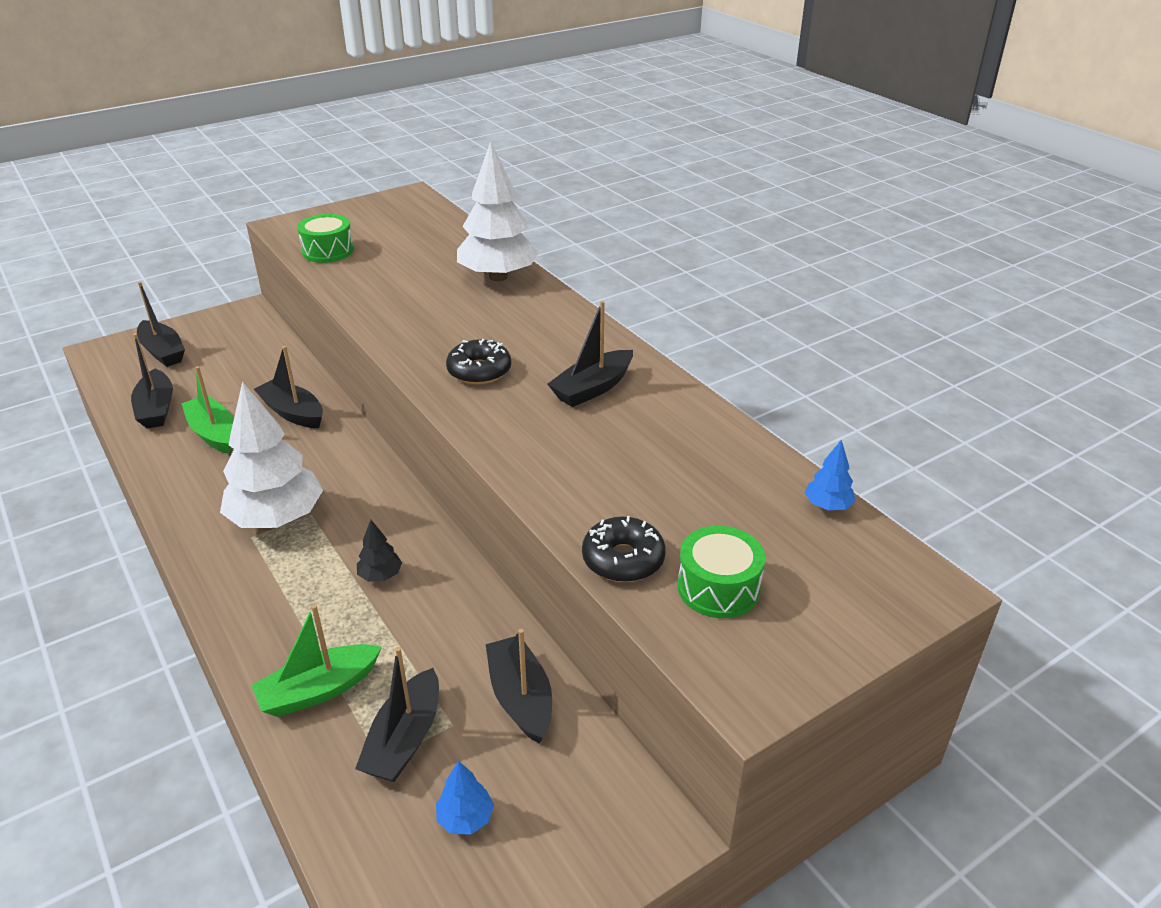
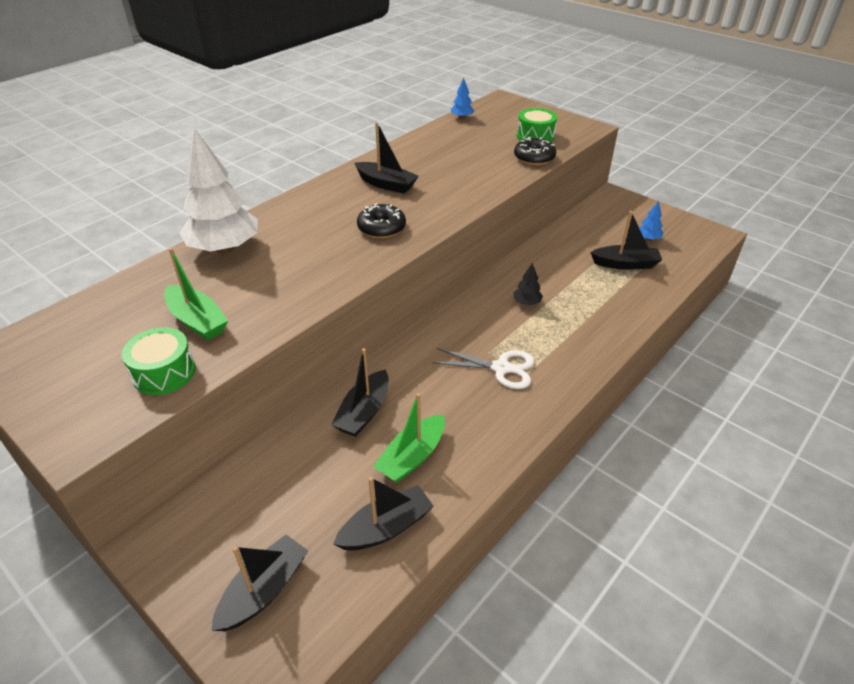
camera: 105 degrees left, 5 degrees up
(277, 519) = (501, 368): white tree -> white scissors
(319, 690) = (621, 300): green boat -> green boat (197, 321)
(520, 698) = (577, 237): black boat -> none

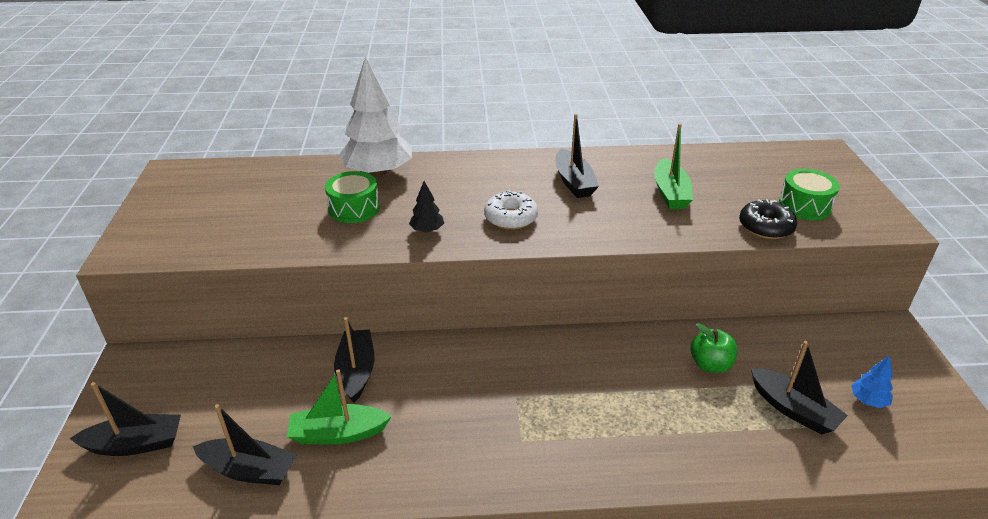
camera: 45 degrees right, 5 degrees down
(164, 372) = (219, 239): green drum -> green drum (354, 208)
(197, 321) = (286, 216): green boat -> green boat (670, 193)
(364, 412) = (356, 371): black boat -> black boat turned 105 degrees clockwise
(381, 228) = (511, 218): black donut -> white donut
(462, 117) = (748, 152): blue tree -> none
(501, 368) = (508, 418): white scissors -> none
(526, 302) = (620, 376): black tree -> black tree (427, 230)
(561, 266) = (710, 365): none -> green apple

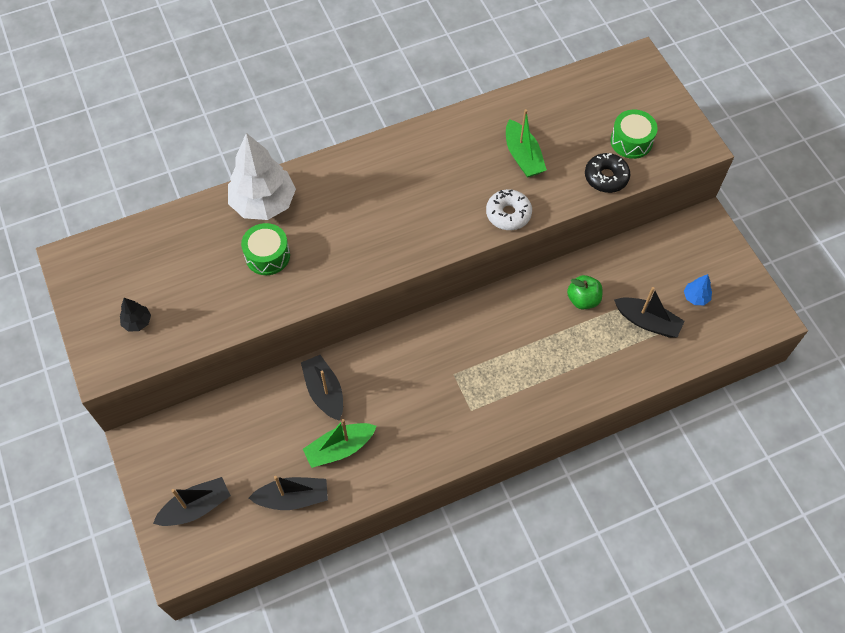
camera: 20 degrees left, 25 degrees up
(427, 230) = (342, 263): black tree -> black tree (137, 322)
(511, 218) = (404, 227): white donut -> white donut (508, 214)
(574, 182) = (439, 165): black boat -> none

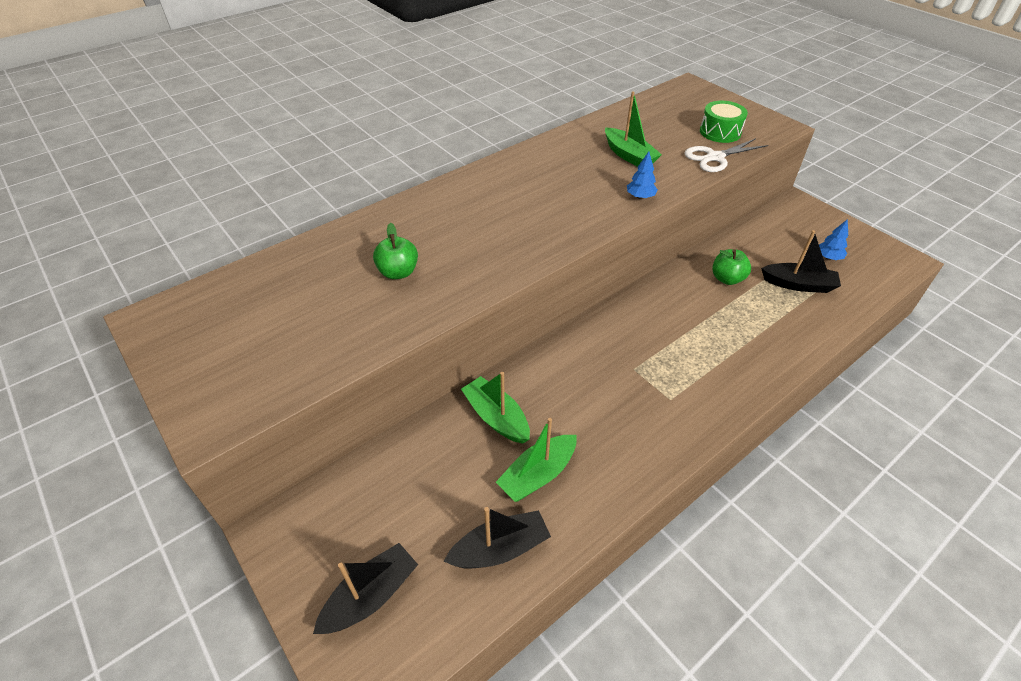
camera: 15 degrees left, 15 degrees down
(137, 322) = (249, 365): black tree -> none
(263, 203) = (379, 230): white tree -> none
(267, 256) = (398, 272): green drum -> green apple
(324, 392) = (496, 417): black boat -> green boat
(508, 214) = (640, 197): white donut -> blue tree
(606, 177) = (715, 157): black donut -> white scissors

